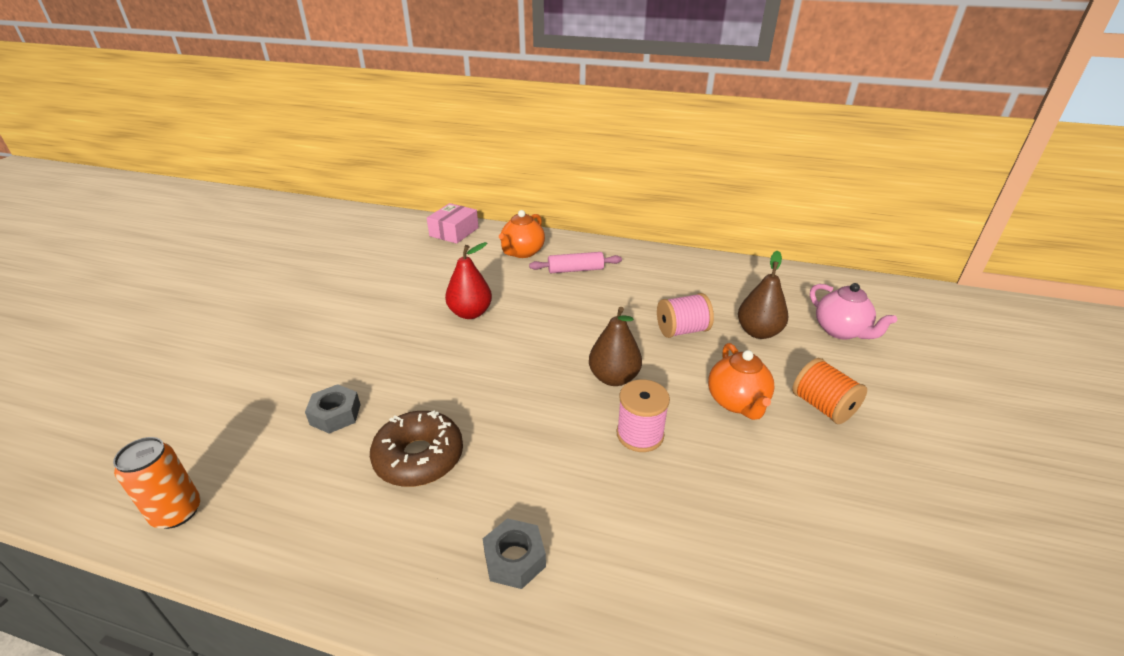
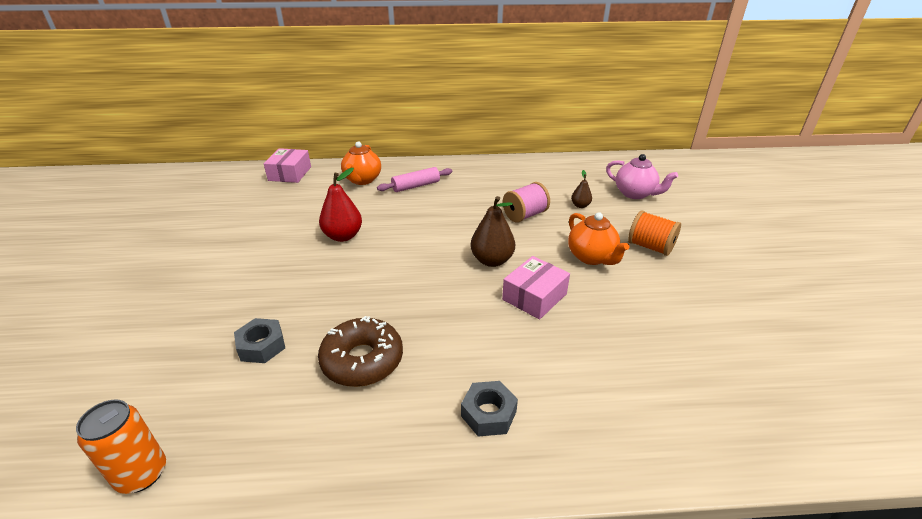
camera: 20 degrees left, 0 degrees up
(640, 434) = (534, 297): pink spool -> pink box
(758, 332) = (580, 205): brown pear -> brown pear, size x0.54

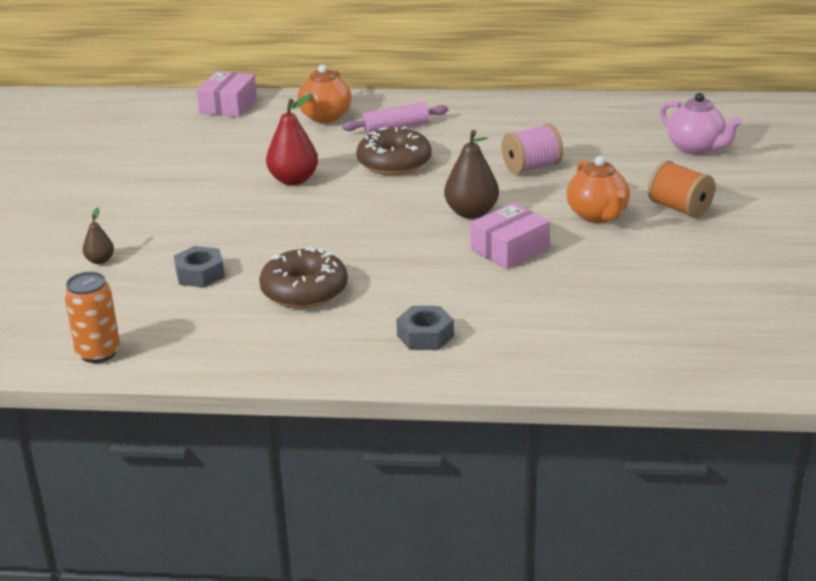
camera: 10 degrees right, 5 degrees down
(420, 216) = (394, 162): none -> brown donut
(580, 205) = (612, 159): brown pear -> brown pear (100, 260)

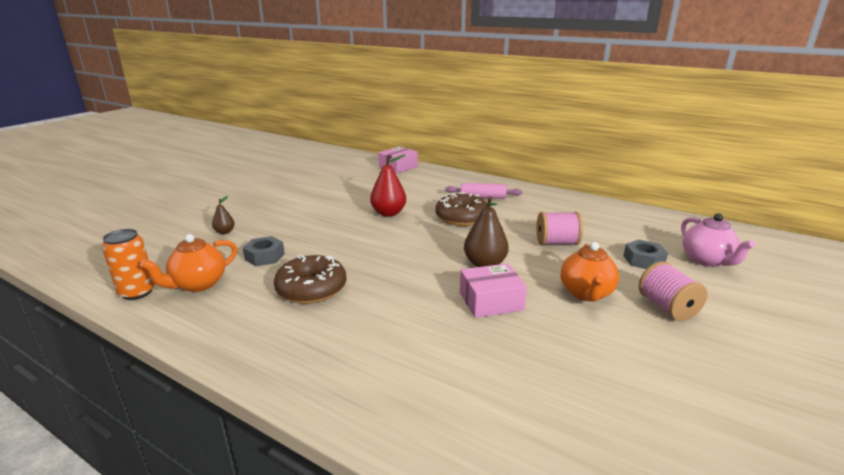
camera: 25 degrees right, 5 degrees down
(325, 117) = (445, 183): orange teapot -> orange teapot (198, 284)
(425, 336) = (354, 359): grey nut -> grey nut (643, 260)
(680, 208) = (667, 307): orange spool -> pink spool

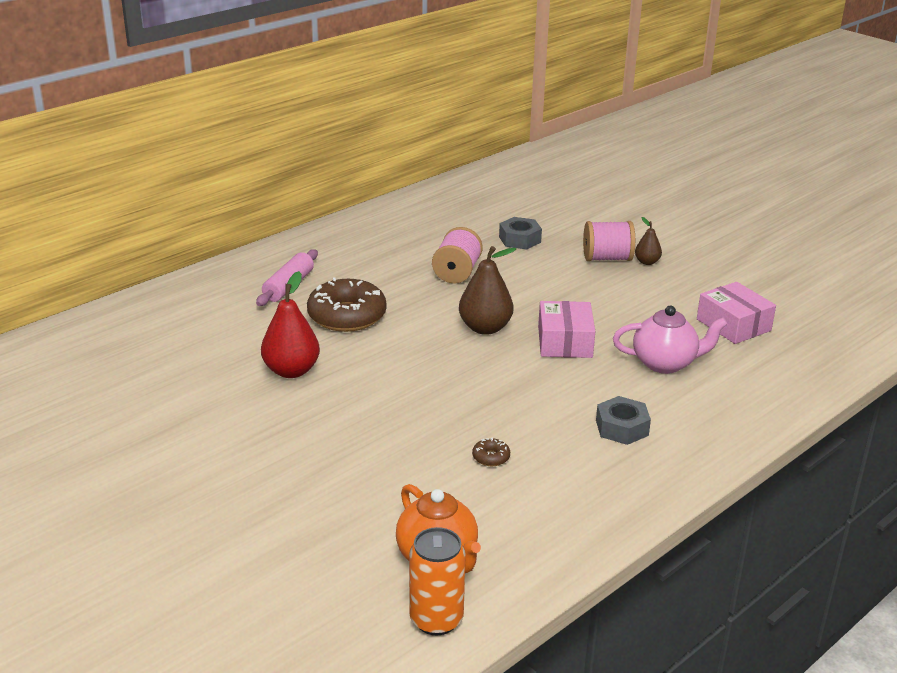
camera: 75 degrees left, 5 degrees up
(225, 232) = (259, 538): brown pear -> brown pear (647, 262)
(264, 256) = (379, 495): grey nut -> grey nut (622, 428)
(311, 288) = (491, 457): brown donut -> brown donut, size x0.40
(398, 167) = (88, 333): pink box -> pink box (733, 325)
(586, 293) = (570, 288): orange teapot -> none
(707, 260) = (534, 211): pink teapot -> pink teapot (665, 363)

